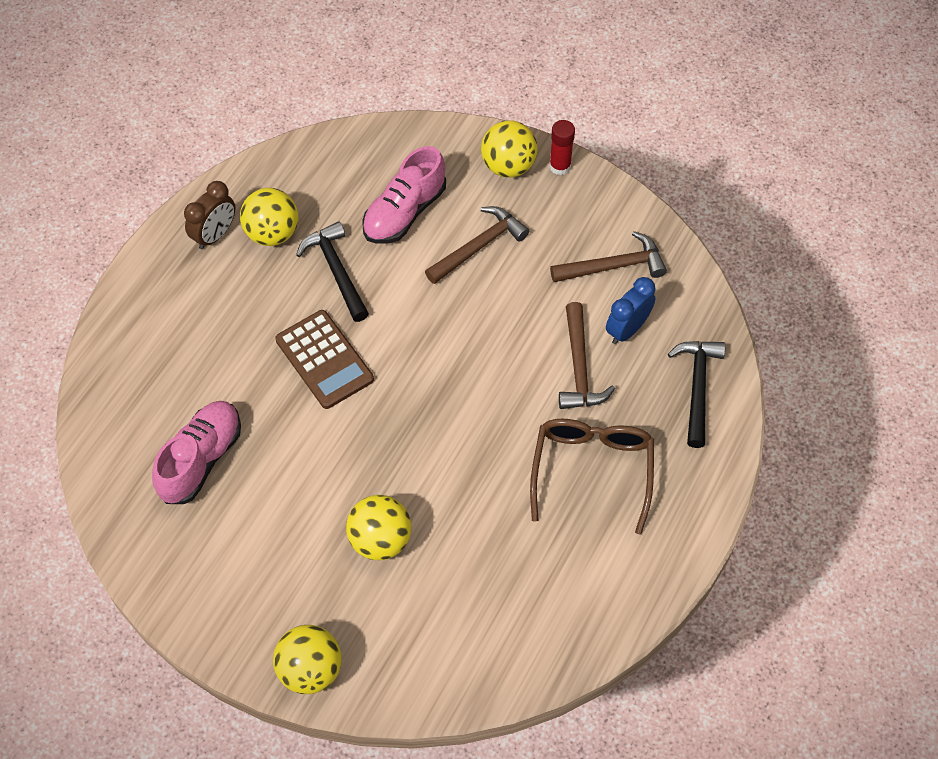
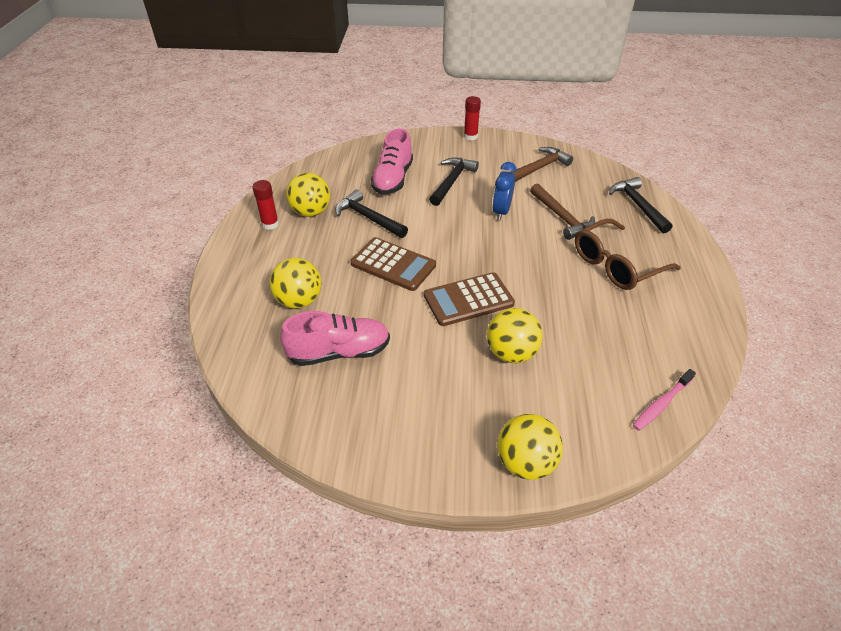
camera: 25 degrees left, 15 degrees down
(201, 459) = (339, 352): pink shoe -> pink shoe turned 75 degrees clockwise
(215, 235) = (270, 224): brown clock -> red glue stick
(379, 448) = (468, 300): none -> brown calculator
(479, 246) = (452, 181): brown hammer -> black hammer
(495, 671) = (661, 404): none -> pink toothbrush
(508, 166) = (440, 144): yellow ball -> yellow ball (299, 301)
(592, 470) = (616, 264): brown glasses -> brown glasses turned 105 degrees counterclockwise
(627, 329) = (573, 192): blue clock -> blue clock (501, 212)

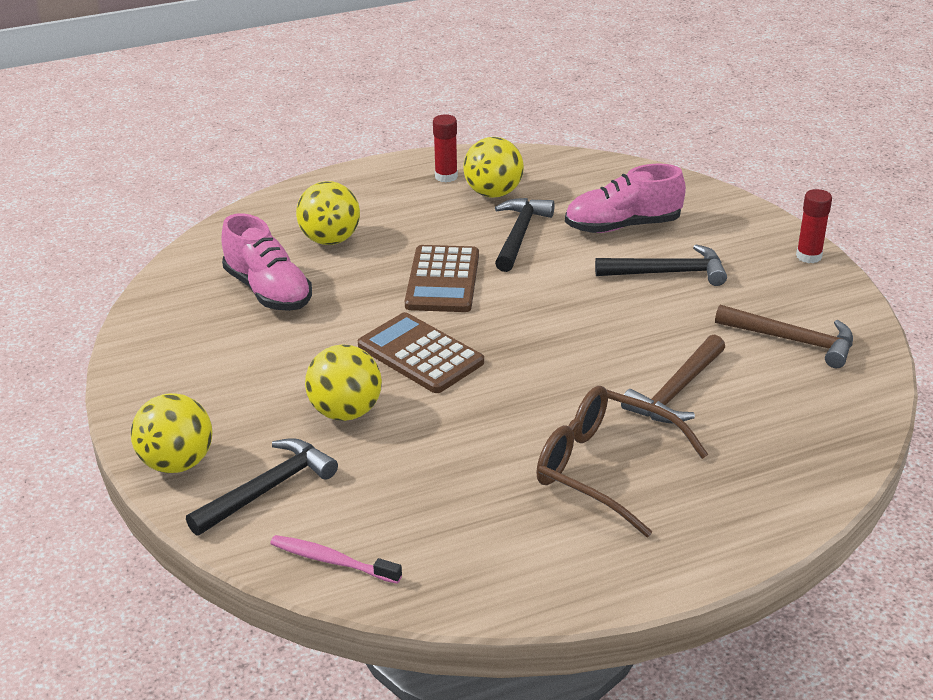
camera: 65 degrees right, 10 degrees down
(501, 212) = (636, 333): blue clock -> none
(638, 205) = (791, 465): black hammer -> black hammer (268, 489)

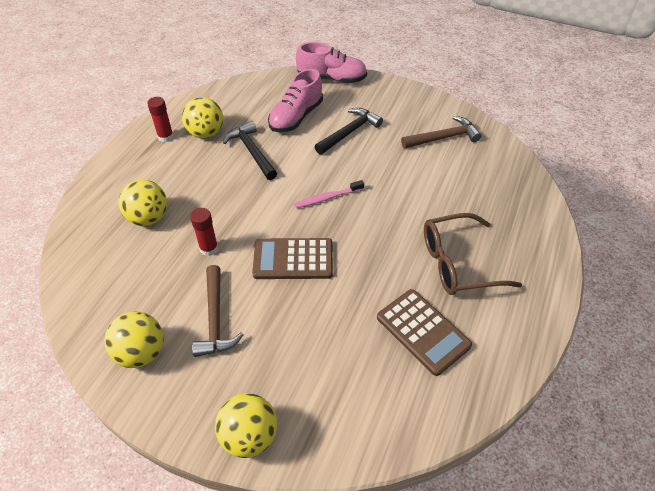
camera: 45 degrees left, 15 degrees up
(268, 291) = (153, 277): pink shoe -> pink shoe (331, 79)
(268, 489) = (322, 408): black hammer -> none
(332, 561) = (411, 423): pink toothbrush -> pink toothbrush (327, 198)
(346, 412) = (300, 325): yellow ball -> yellow ball (141, 352)
(443, 280) = (247, 205): brown calculator -> brown calculator (423, 331)
(676, 391) = (433, 197): brown hammer -> brown hammer (215, 319)
(808, 256) = (395, 88): red glue stick -> red glue stick (209, 248)

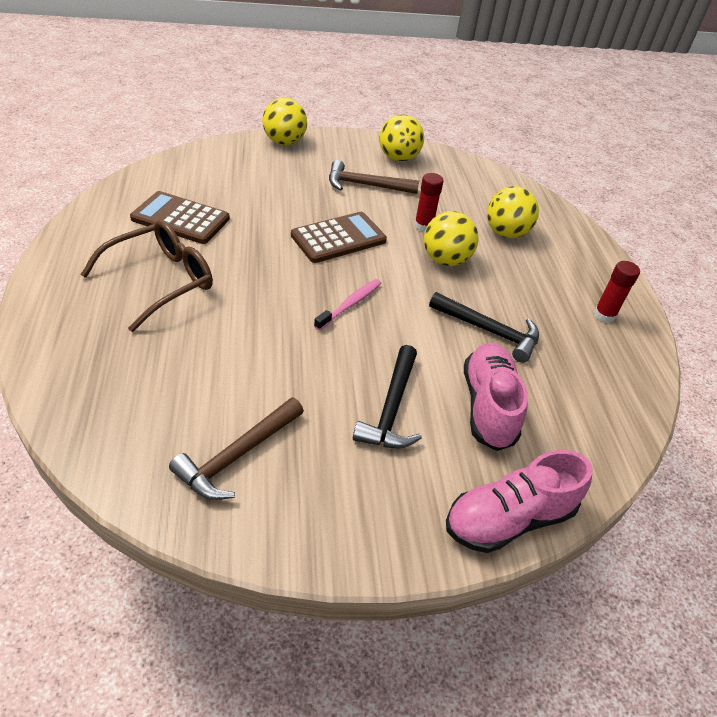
camera: 145 degrees right, 5 degrees down
(206, 133) = (568, 336): yellow ball -> yellow ball (445, 260)
(215, 319) = (365, 185): brown hammer -> brown hammer turned 45 degrees counterclockwise

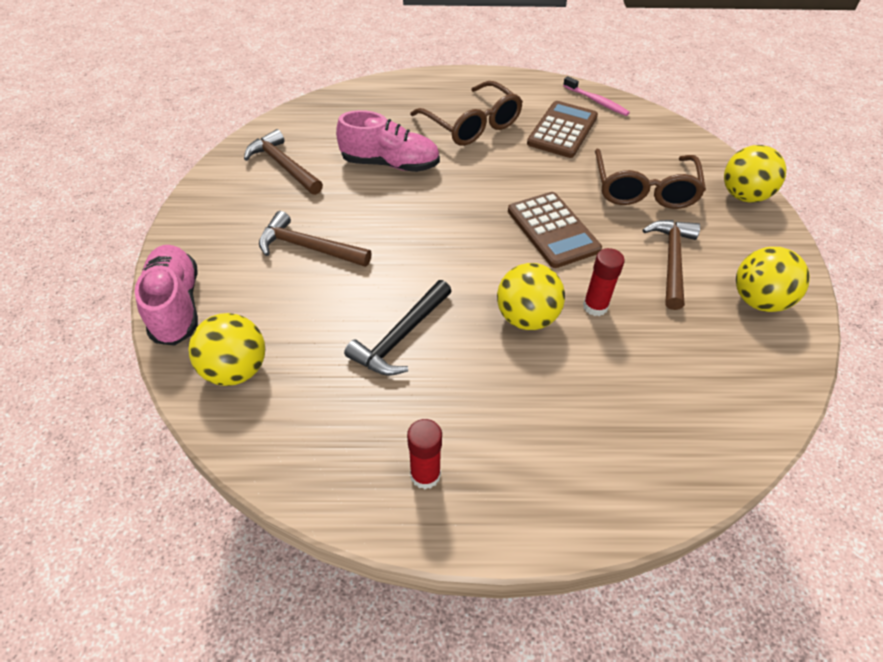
camera: 100 degrees right, 5 degrees up
(278, 185) = (643, 189): none -> brown glasses
(350, 304) = (444, 231): pink toothbrush -> pink toothbrush (596, 101)
(391, 408) = (308, 247): black hammer -> brown hammer
(488, 406) = (296, 315): pink shoe -> pink shoe (390, 164)
(506, 233) = (600, 397): yellow ball -> yellow ball (236, 370)

